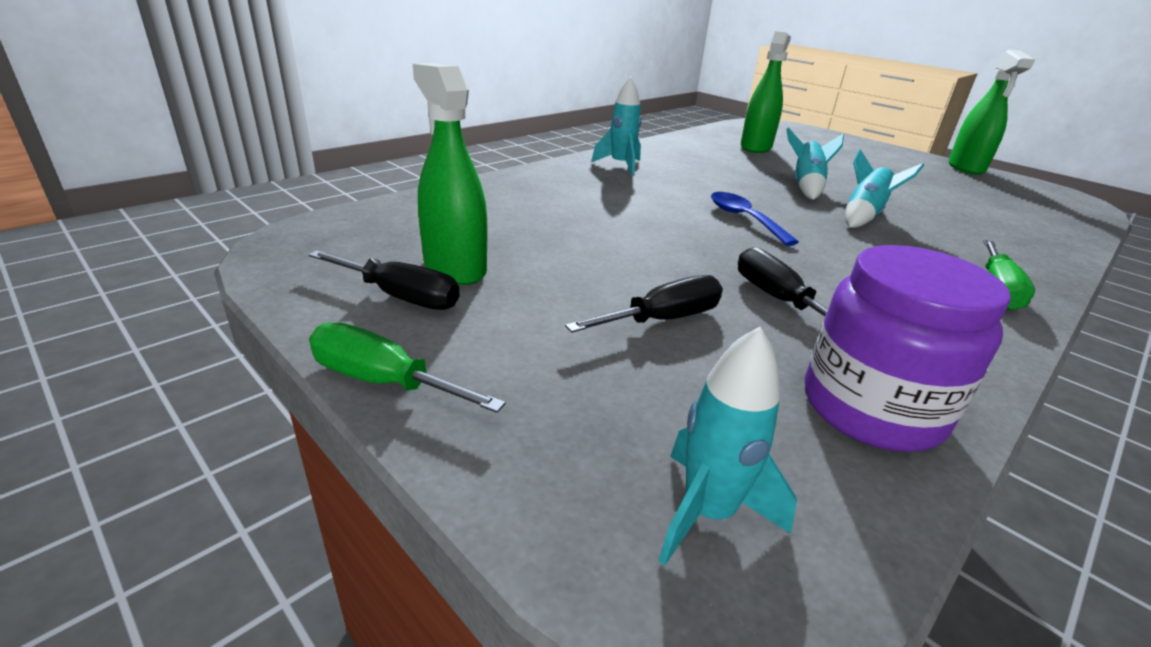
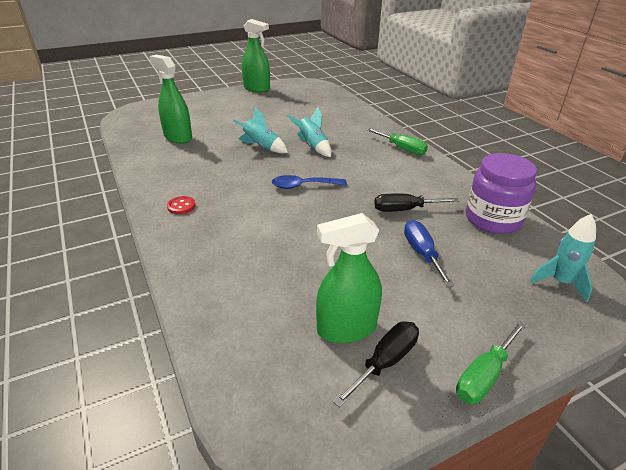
camera: 70 degrees left, 5 degrees up
(621, 165) = (181, 206): turquoise rocket -> red button
(663, 319) = (422, 253): black screwdriver -> blue screwdriver

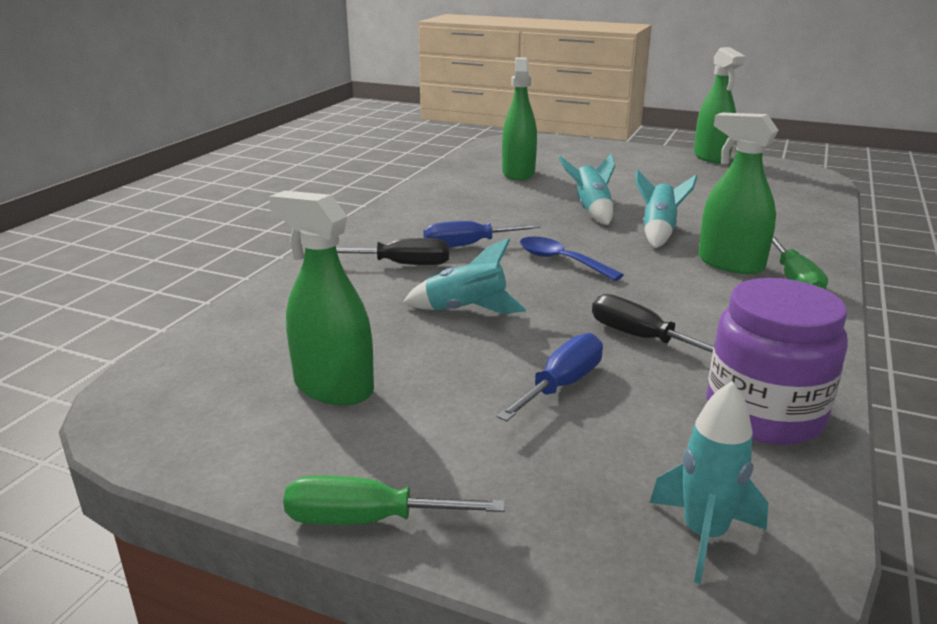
camera: 50 degrees right, 10 degrees down
(181, 206) = (404, 226): red button -> none
(242, 200) = (467, 245): none -> blue screwdriver
(317, 241) = (466, 310): none -> turquoise rocket
(367, 151) = (730, 264): none -> green spray bottle
(385, 362) = (307, 434): black screwdriver -> black screwdriver (403, 264)

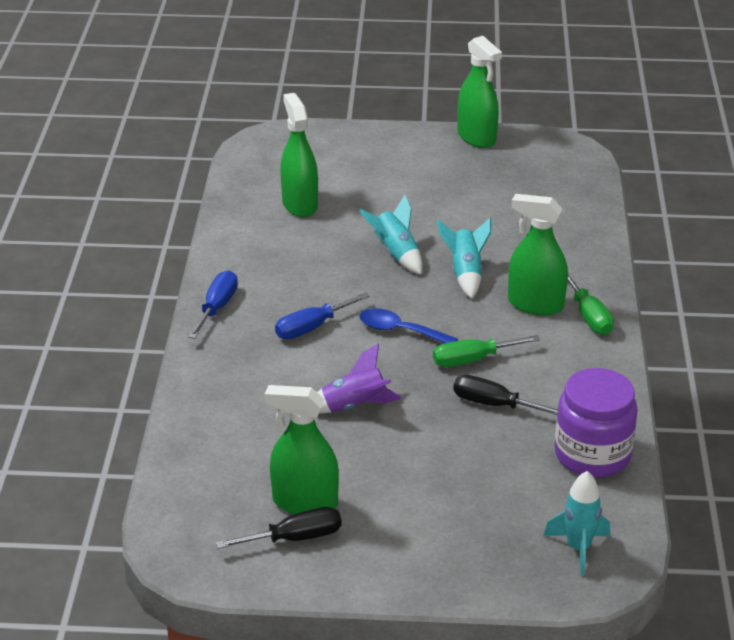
camera: 20 degrees left, 10 degrees up
(367, 520) = (392, 588): green screwdriver -> green screwdriver (472, 360)
(403, 264) = (271, 365): black screwdriver -> black screwdriver (295, 538)
(466, 310) = (354, 406): turquoise rocket -> purple rocket
(562, 385) = (457, 462): blue screwdriver -> blue screwdriver (217, 307)

